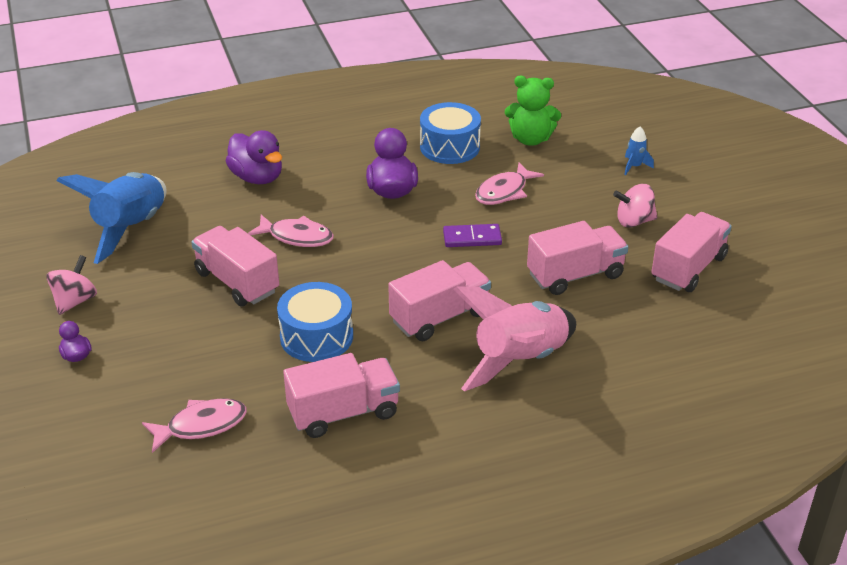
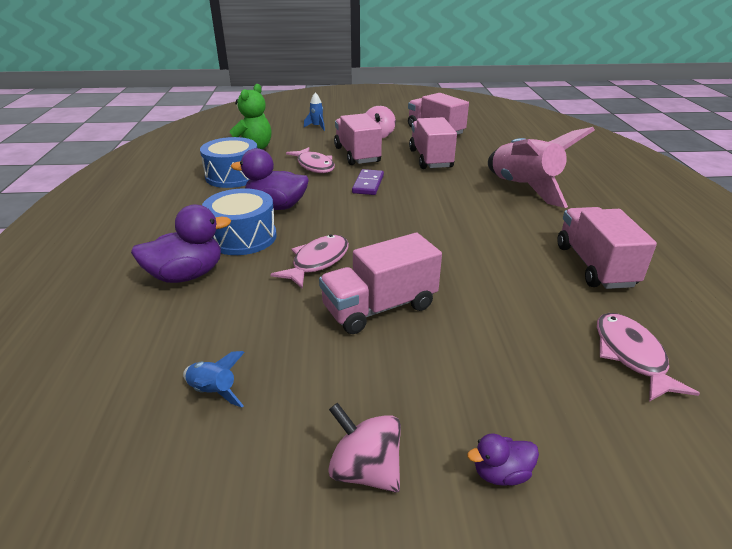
camera: 75 degrees left, 5 degrees down
(131, 228) = (213, 392): blue rocket -> blue rocket, size x0.40
(316, 337) = (484, 268): blue drum -> blue drum (242, 237)
(440, 317) = (467, 209): pink truck -> pink truck (357, 155)

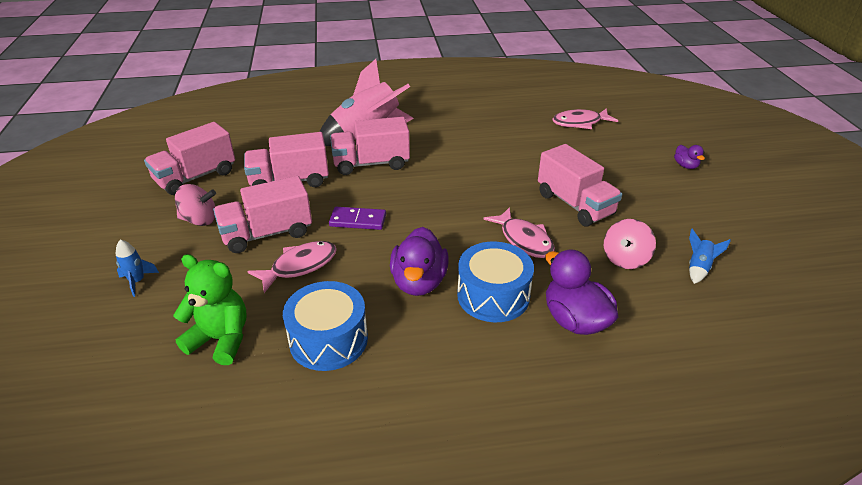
camera: 95 degrees left, 5 degrees up
(317, 262) = (524, 240): pink fish -> pink fish turned 150 degrees counterclockwise
(365, 470) = (712, 203): pink spinning top -> pink spinning top (625, 259)
(594, 265) = (490, 121): pink truck -> pink truck (371, 163)

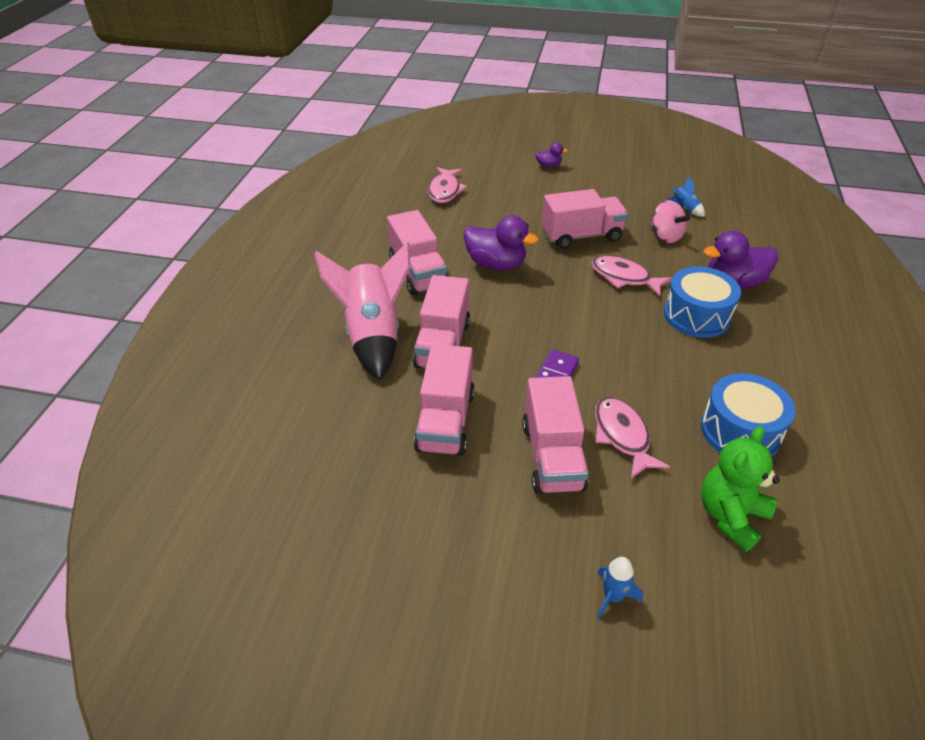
camera: 70 degrees left, 5 degrees up
(196, 177) = (383, 520): pink truck -> pink truck (418, 273)
(200, 220) = (497, 522): pink spinning top -> none
(419, 282) = (669, 355): purple duck -> purple duck (496, 264)
(524, 240) = (624, 278): pink fish -> pink fish turned 135 degrees counterclockwise

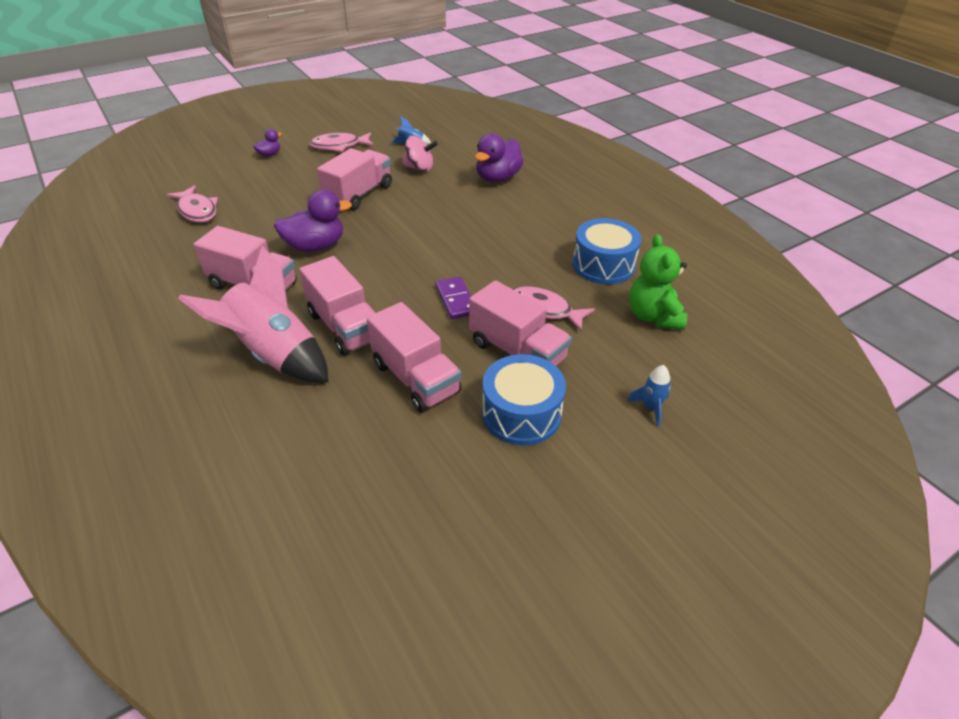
camera: 45 degrees left, 0 degrees up
(624, 278) = (424, 209): pink fish -> pink fish (339, 146)
(697, 316) = (499, 210): blue drum -> blue drum (521, 414)

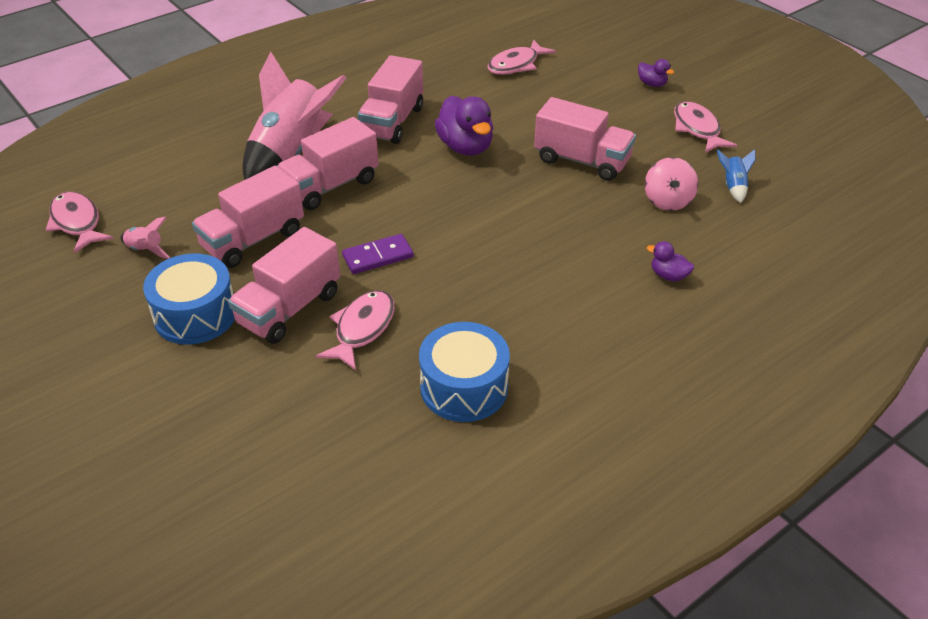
camera: 85 degrees right, 0 degrees up
(346, 540) = (77, 223): none -> pink fish
(415, 463) = (145, 250): none -> pink rocket
(497, 178) = (668, 276): purple duck -> purple duck, size x0.50
(651, 407) = (190, 419): blue rocket -> none
(653, 316) = (353, 435): green teddy bear -> none

